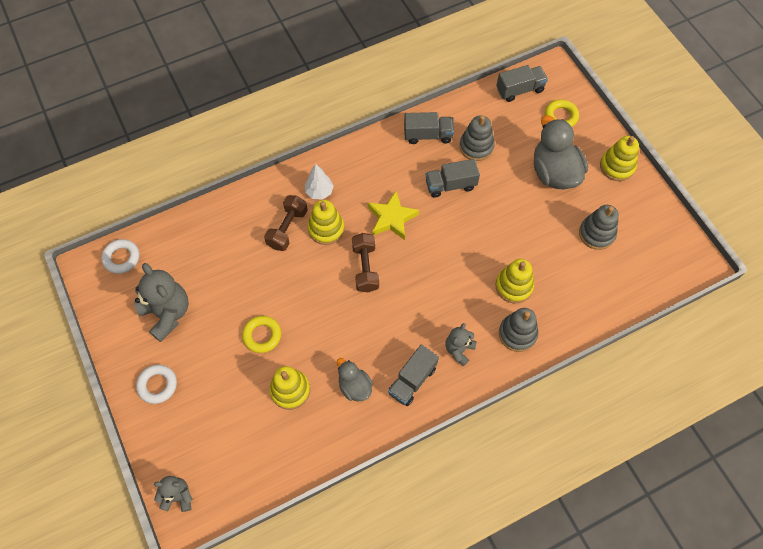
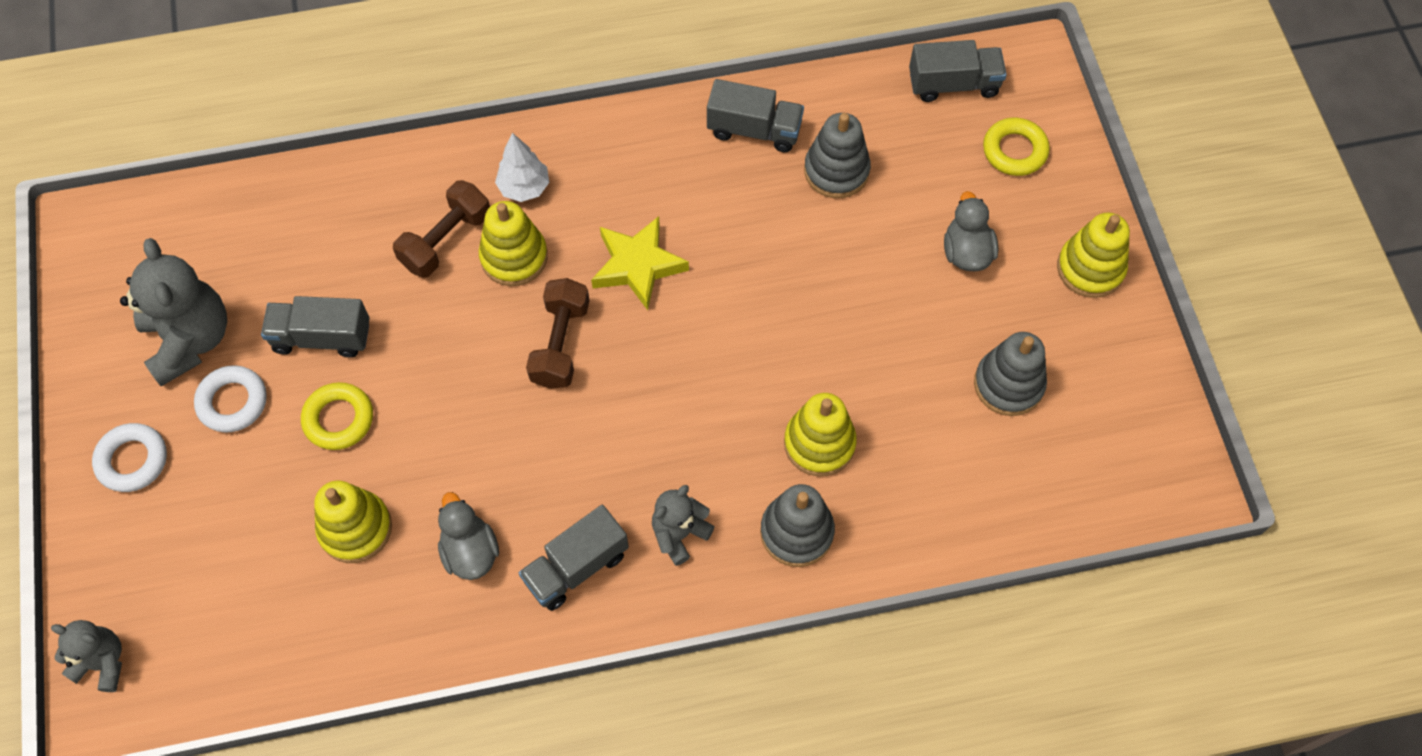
camera: 15 degrees right, 0 degrees up
(121, 258) = (145, 224): white ring -> white ring (232, 402)
(450, 185) = (765, 230): grey truck -> grey truck (322, 337)
(554, 172) = (966, 252): grey duck -> grey duck, size x0.55

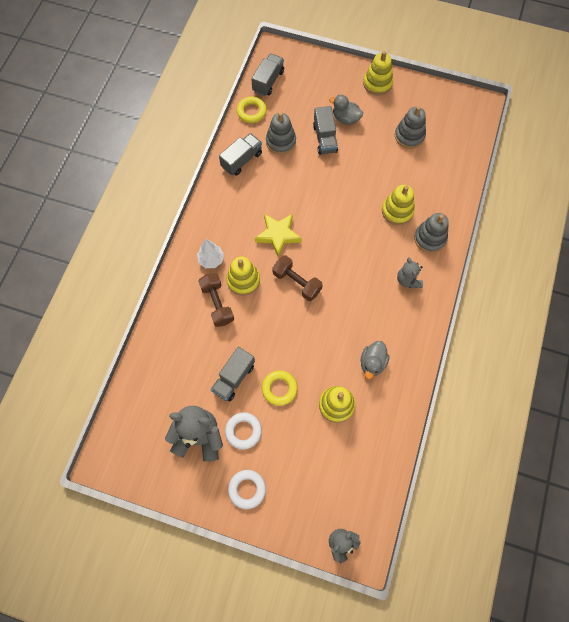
camera: 60 degrees left, 5 degrees up
(470, 551) = (372, 363): grey duck -> grey duck turned 75 degrees counterclockwise
(576, 567) = (401, 325): grey truck -> grey truck (325, 138)
(1014, 151) = (311, 78): yellow ring -> yellow ring (251, 112)

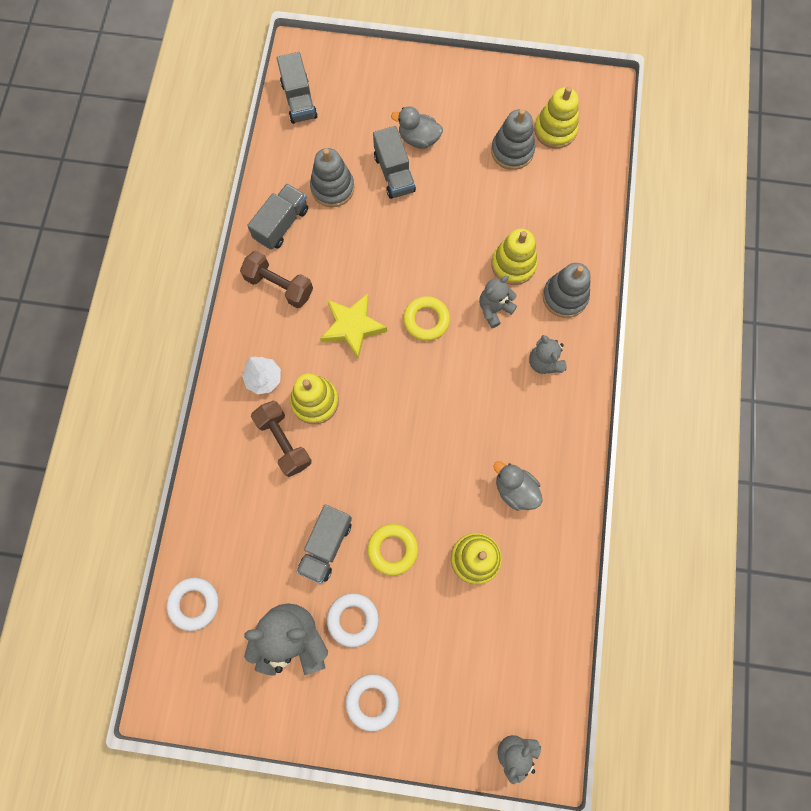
camera: 10 degrees left, 5 degrees up
(136, 401) = (194, 603): none -> white ring
(251, 112) = (283, 150): yellow ring -> yellow ring (426, 320)
(268, 81) = (299, 100): grey truck -> grey truck turned 150 degrees clockwise
(296, 282) = (390, 391): brown dumbbell -> brown dumbbell (279, 286)
(372, 363) = (515, 490): grey duck -> grey duck turned 120 degrees clockwise
(377, 83) = (455, 80): yellow stacking toy -> yellow stacking toy (555, 130)
(378, 239) = (494, 309): none -> grey teddy bear

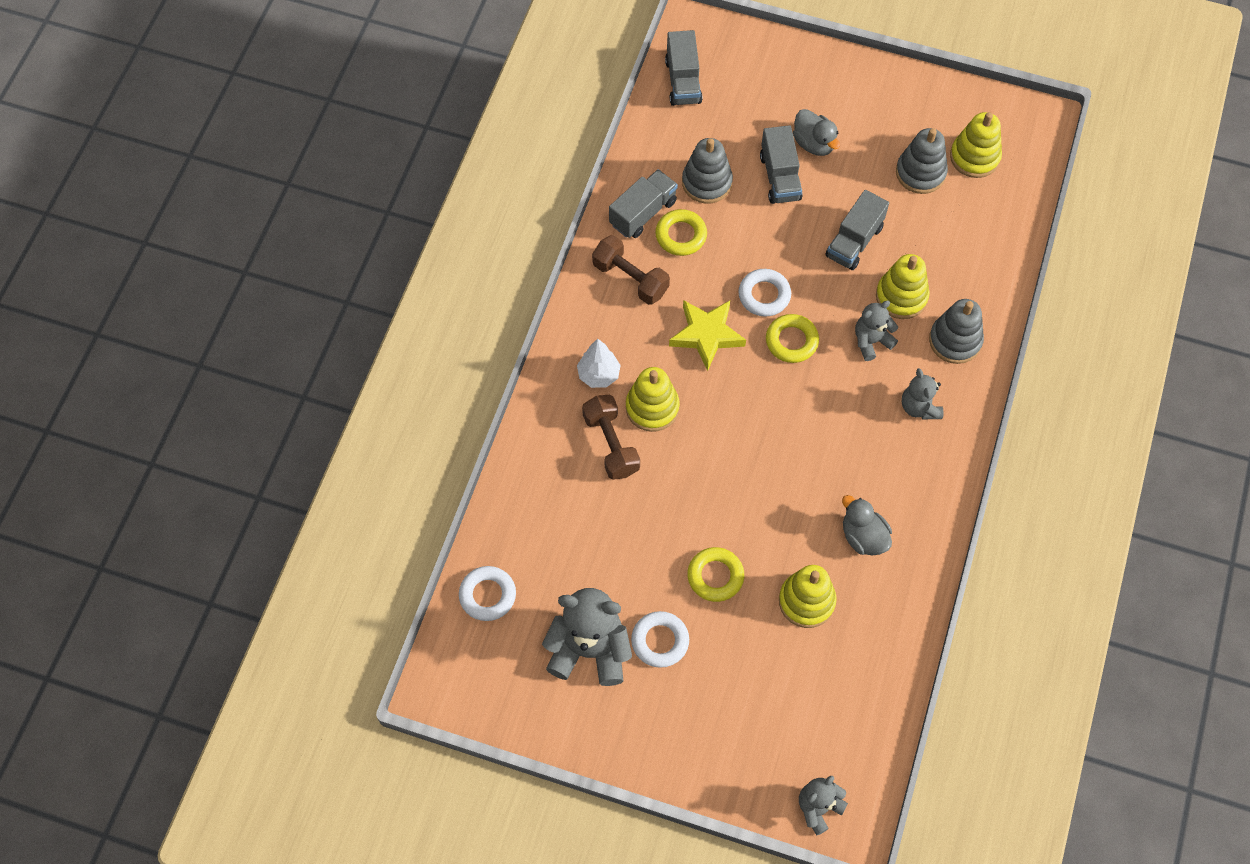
camera: 10 degrees right, 10 degrees down
(317, 239) = (681, 235): none -> yellow ring
(326, 545) = (642, 560): grey truck -> grey truck (854, 241)
(372, 701) = (668, 728): white ring -> white ring (764, 295)
(418, 139) = (814, 144): grey duck -> grey duck turned 150 degrees counterclockwise

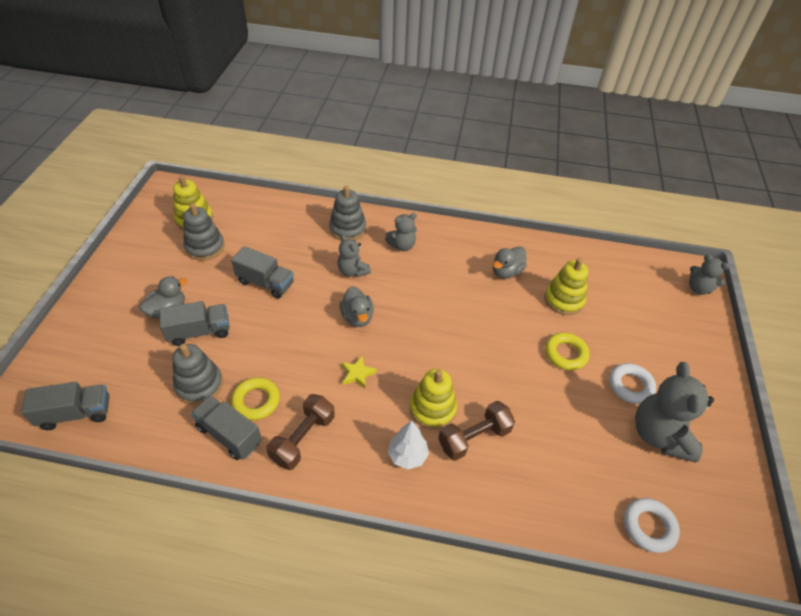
camera: 100 degrees left, 15 degrees down
(707, 335) = (357, 374): yellow star -> yellow star, size x0.55
(764, 295) = (316, 336): white ring -> none
(791, 341) = (357, 317): yellow ring -> grey duck
(901, 296) = (314, 256): yellow stacking toy -> none

